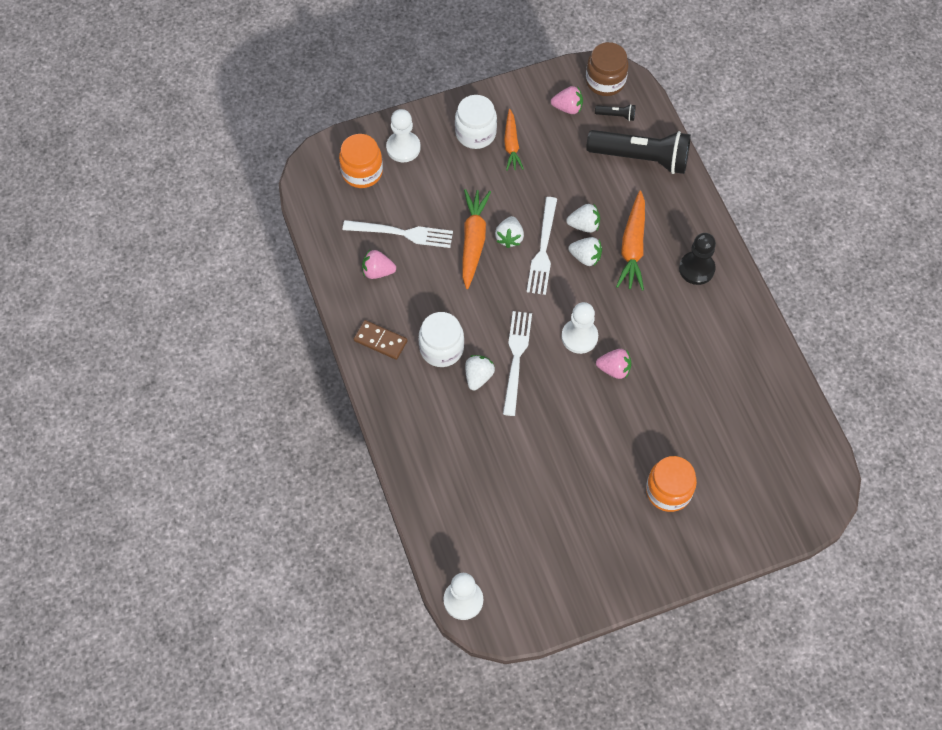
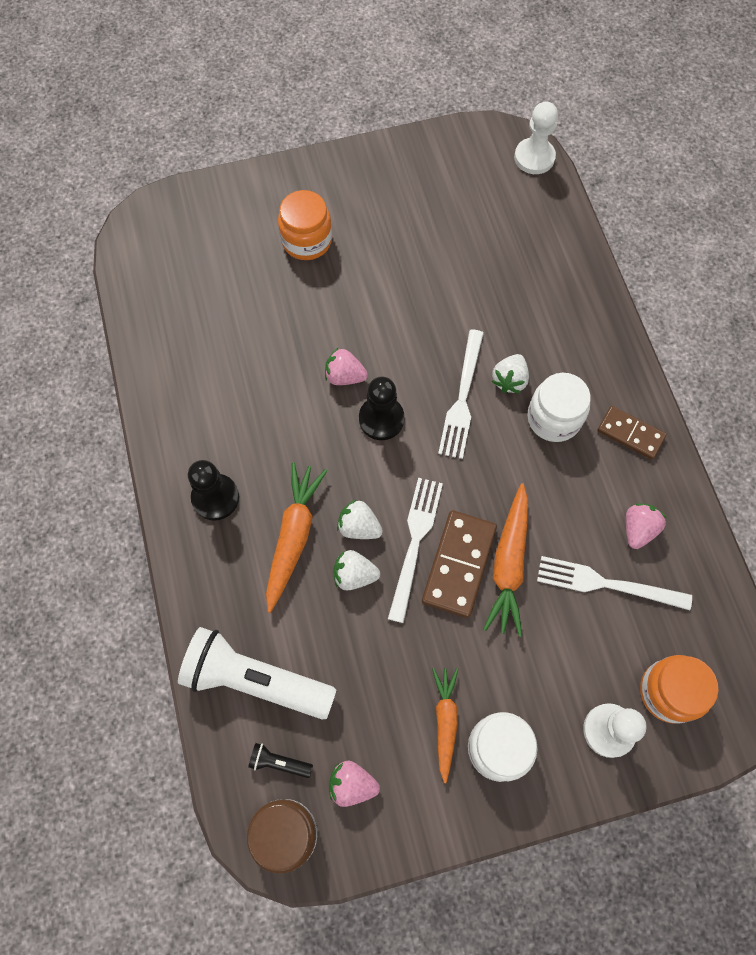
camera: 175 degrees left, 5 degrees up
(378, 271) = (638, 529): pink strawberry -> pink strawberry turned 75 degrees counterclockwise
(509, 238) = (459, 565): white strawberry -> brown domino
(579, 337) = (381, 419): white pawn -> black pawn
(641, 158) = (255, 679): black flashlight -> white flashlight

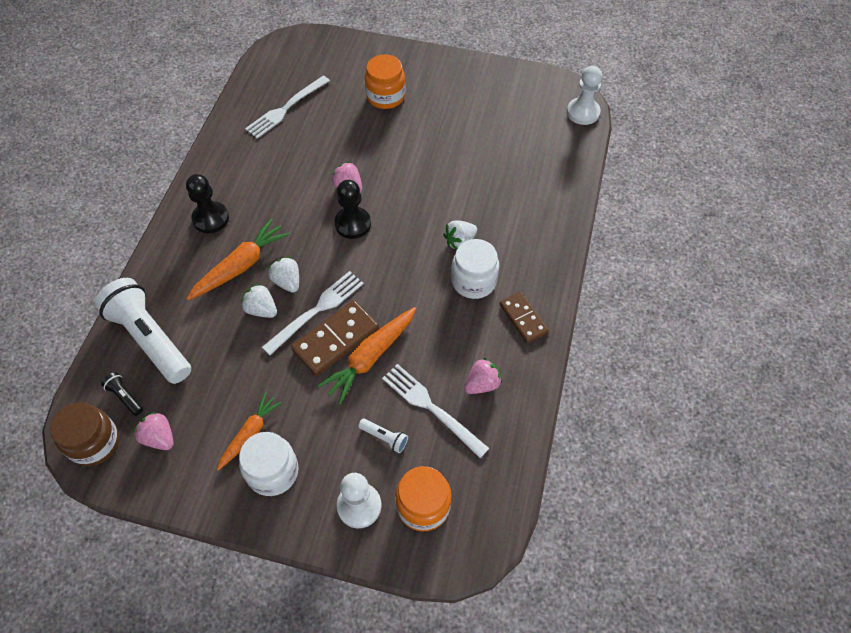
camera: 30 degrees right, 10 degrees down
(462, 399) = (417, 238): white fork -> white fork (285, 109)
(583, 644) = (384, 438): none -> white flashlight

